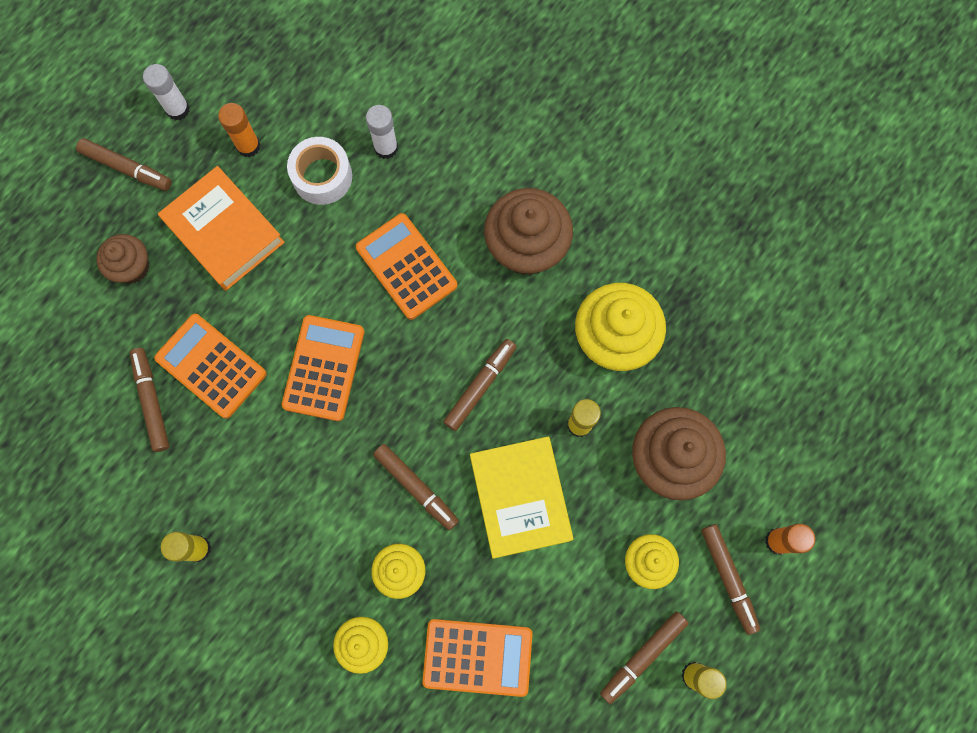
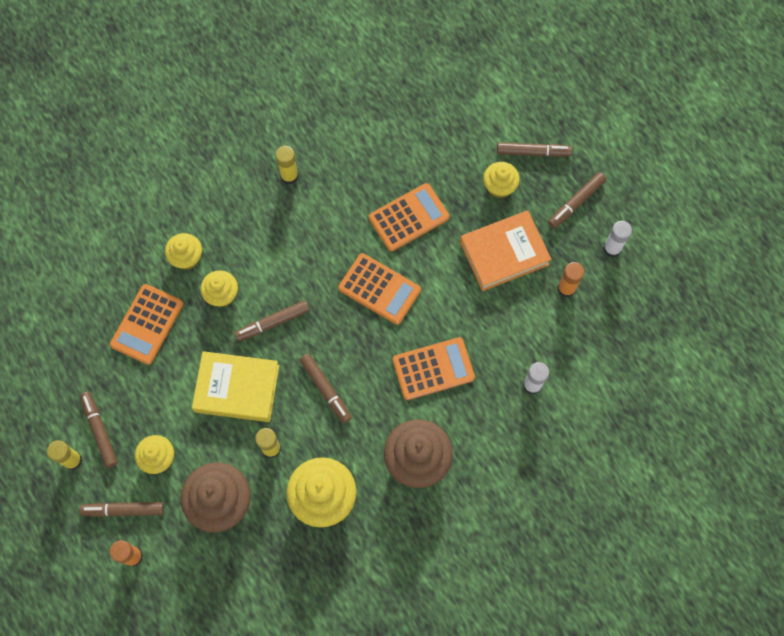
camera: 110 degrees right, 5 degrees down
(132, 267) = (499, 187): brown cupcake -> yellow cupcake
(152, 401) = (398, 174): brown marker -> brown marker (533, 152)
(322, 176) = (524, 332): white tape -> none

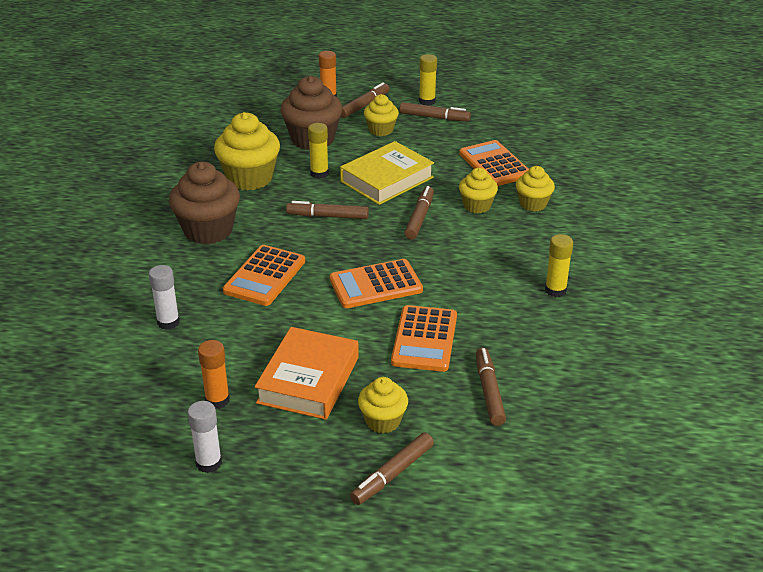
camera: 130 degrees right, 35 degrees down
(576, 202) = (293, 470): brown marker -> brown marker (489, 391)

